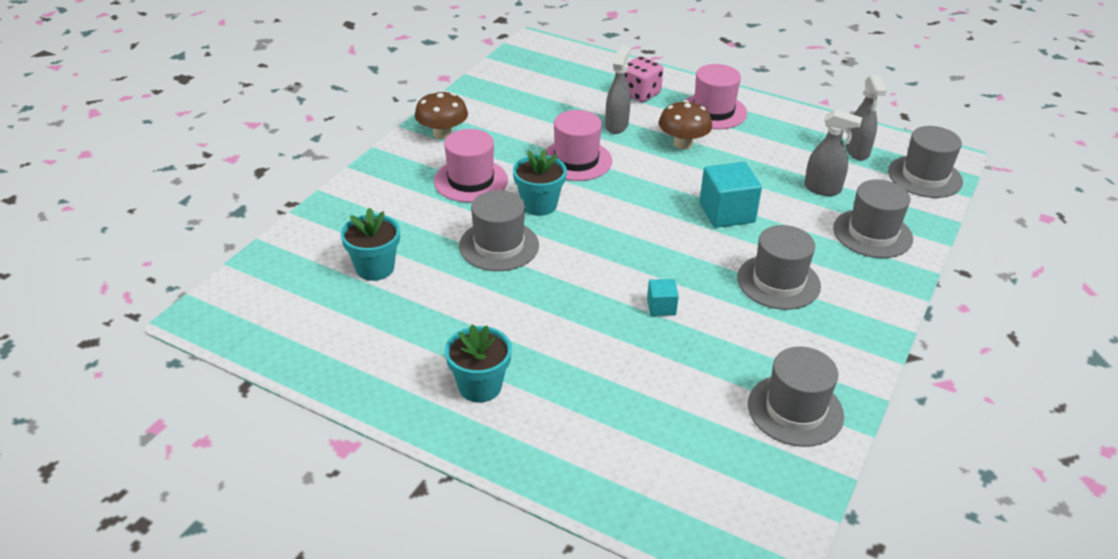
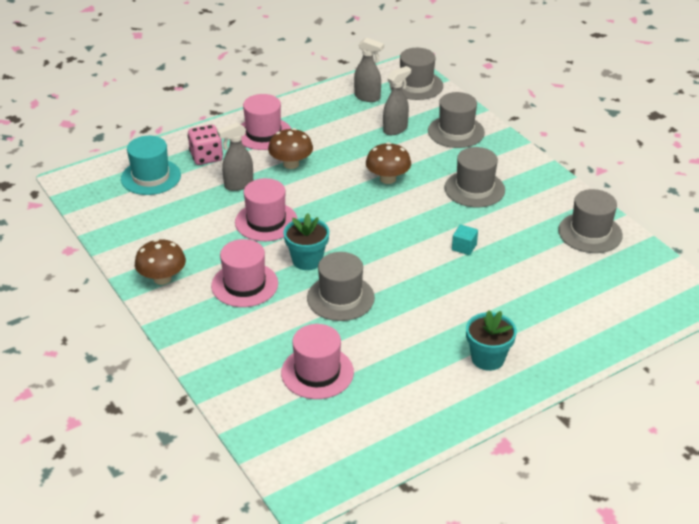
camera: 60 degrees left, 0 degrees up
(375, 268) = (317, 372): turquoise flower pot -> pink hat
(579, 77) = (151, 177): none -> turquoise hat
(616, 125) = (238, 185): grey spray bottle -> grey spray bottle turned 75 degrees counterclockwise
(727, 212) = (388, 179): turquoise cube -> brown mushroom

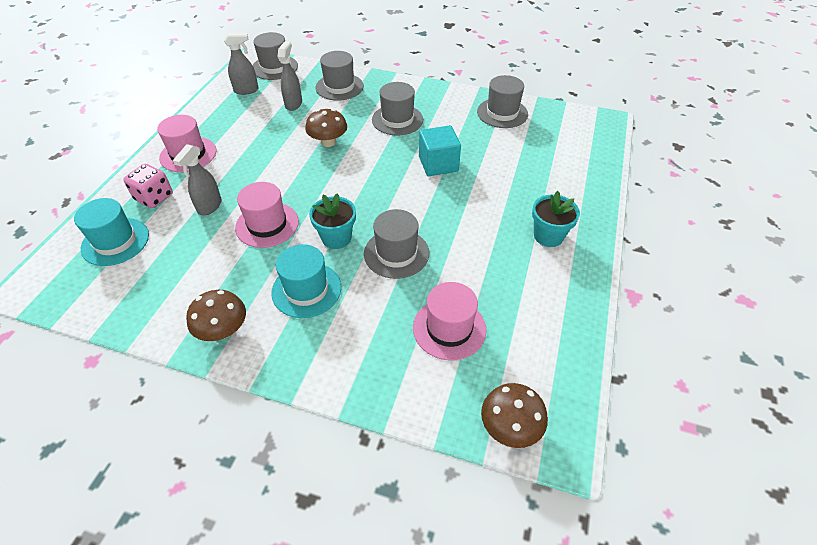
camera: 40 degrees left, 10 degrees up
(244, 284) = (306, 289): pink hat -> turquoise hat
(291, 164) = (238, 167): brown mushroom -> brown mushroom (510, 427)
(464, 247) = (438, 164): turquoise cube -> turquoise cube, size x1.90

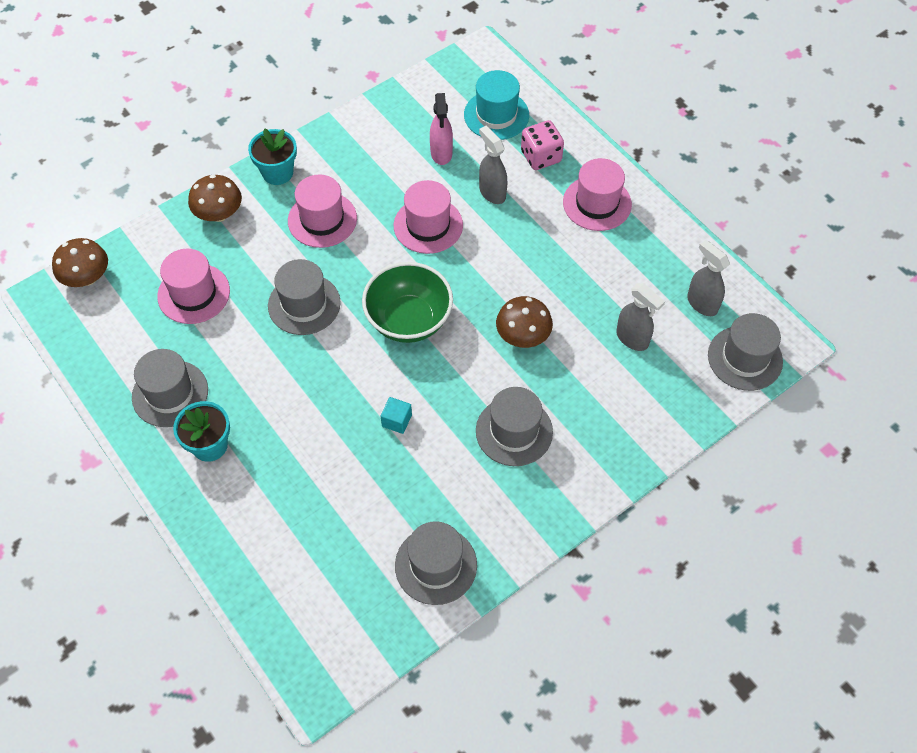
camera: 125 degrees right, 10 degrees up
(182, 253) = (441, 153): none -> pink spray bottle
(223, 330) = (329, 152): brown mushroom -> brown mushroom (219, 214)
(246, 90) = (702, 303): grey spray bottle -> grey spray bottle turned 120 degrees clockwise
(306, 289) = (322, 219): turquoise hat -> pink hat
(336, 238) = (364, 269): turquoise flower pot -> turquoise flower pot (277, 172)
(339, 87) = (639, 408): grey hat -> grey hat (170, 393)
(361, 194) = (409, 320): none -> green bowl
(438, 164) = (397, 420): turquoise cube -> turquoise cube, size x0.53

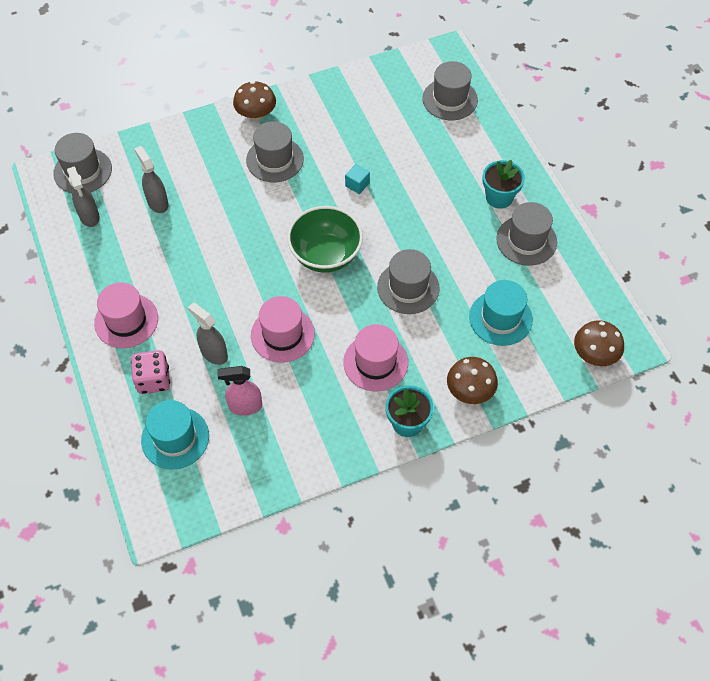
camera: 165 degrees left, 0 degrees up
(193, 293) = (500, 318): pink hat -> turquoise hat
(436, 565) = (357, 95): grey hat -> grey hat (450, 99)
(441, 153) = (245, 406): pink spray bottle -> pink spray bottle turned 105 degrees counterclockwise
(492, 192) = (214, 353): grey spray bottle -> grey spray bottle turned 150 degrees clockwise
(523, 336) = (240, 223): brown mushroom -> brown mushroom (256, 114)

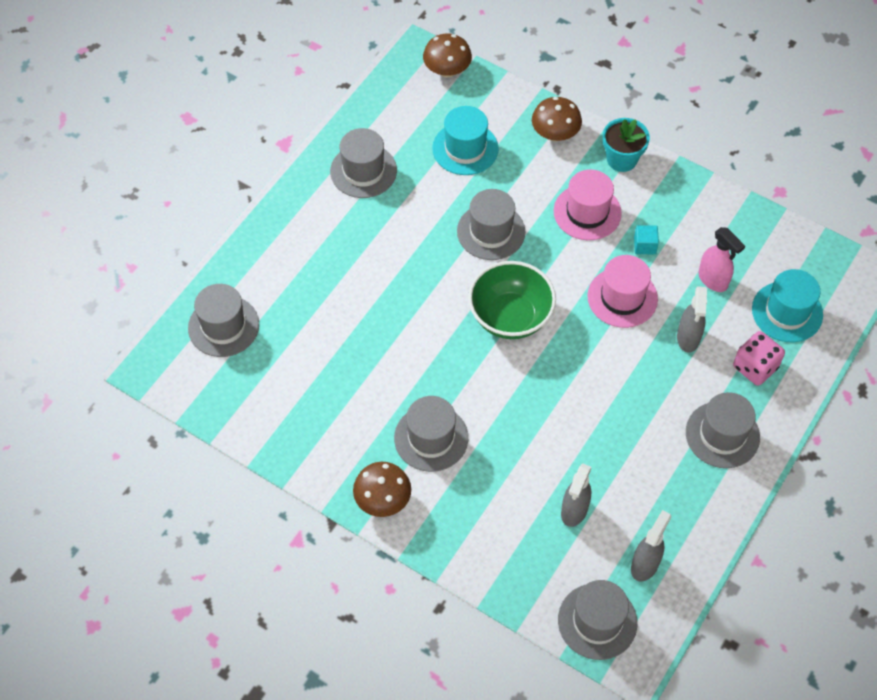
camera: 125 degrees left, 0 degrees up
(126, 321) = (722, 434): pink hat -> grey hat
(357, 184) = (404, 342): turquoise cube -> turquoise cube (644, 245)
(499, 197) = (327, 216): turquoise flower pot -> none

